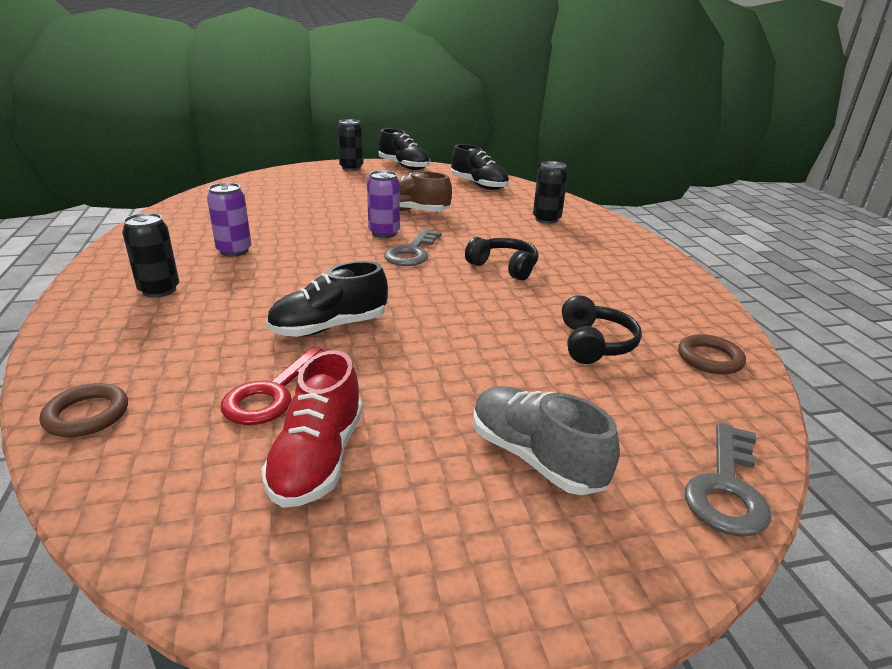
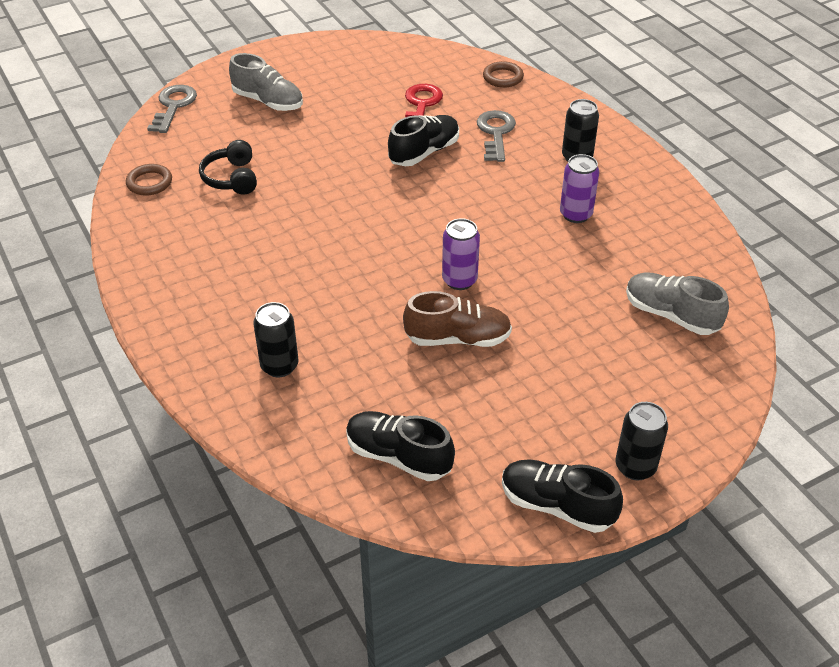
camera: 165 degrees right, 15 degrees up
(249, 199) = (671, 315): none -> grey shoe
(318, 458) = (373, 82): red shoe -> none
(412, 252) = (412, 253): grey key -> grey key (496, 133)
(504, 267) = (314, 252): black headphones -> none

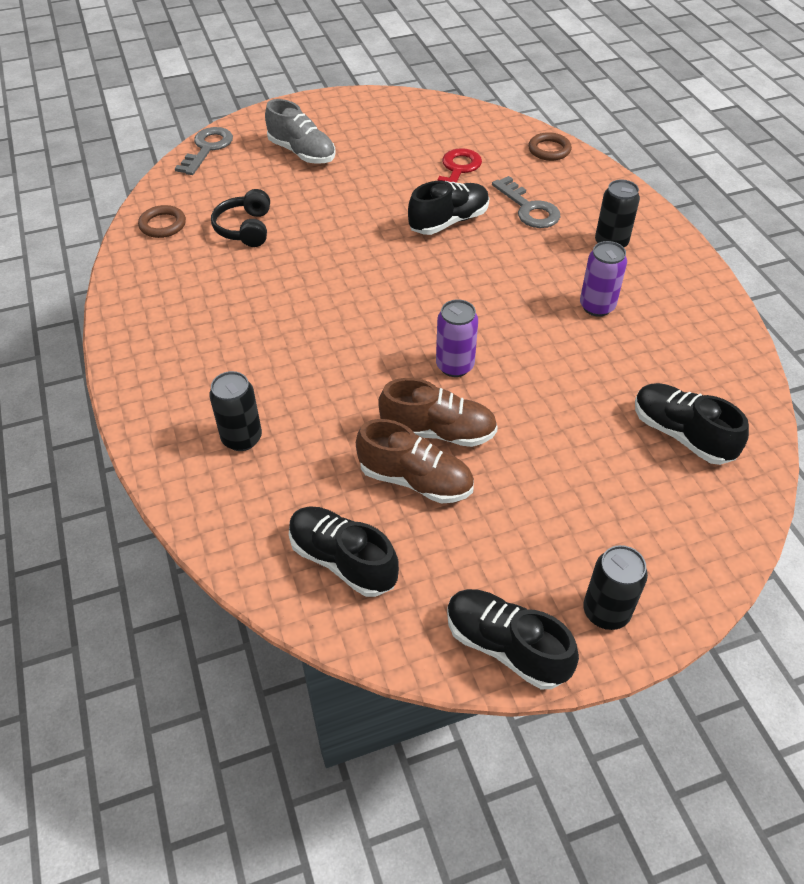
camera: 10 degrees right, 5 degrees up
(447, 382) = (415, 480): none -> brown shoe
(496, 133) = (529, 208): grey key -> grey key turned 135 degrees clockwise
(671, 315) = (681, 434): grey shoe -> black shoe

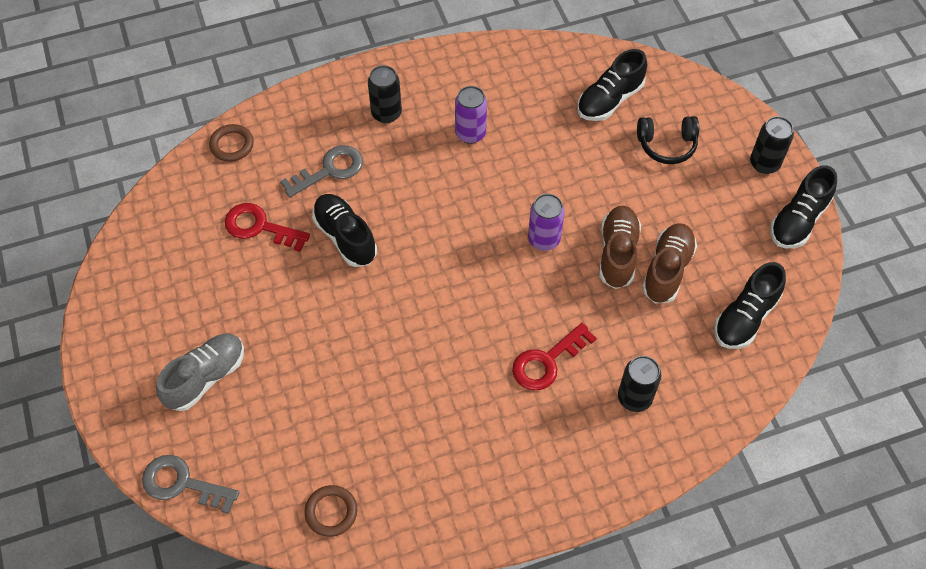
camera: 90 degrees left, 10 degrees up
(245, 228) = (344, 424): black headphones -> black headphones (667, 145)
(296, 365) = (547, 361): none -> red key

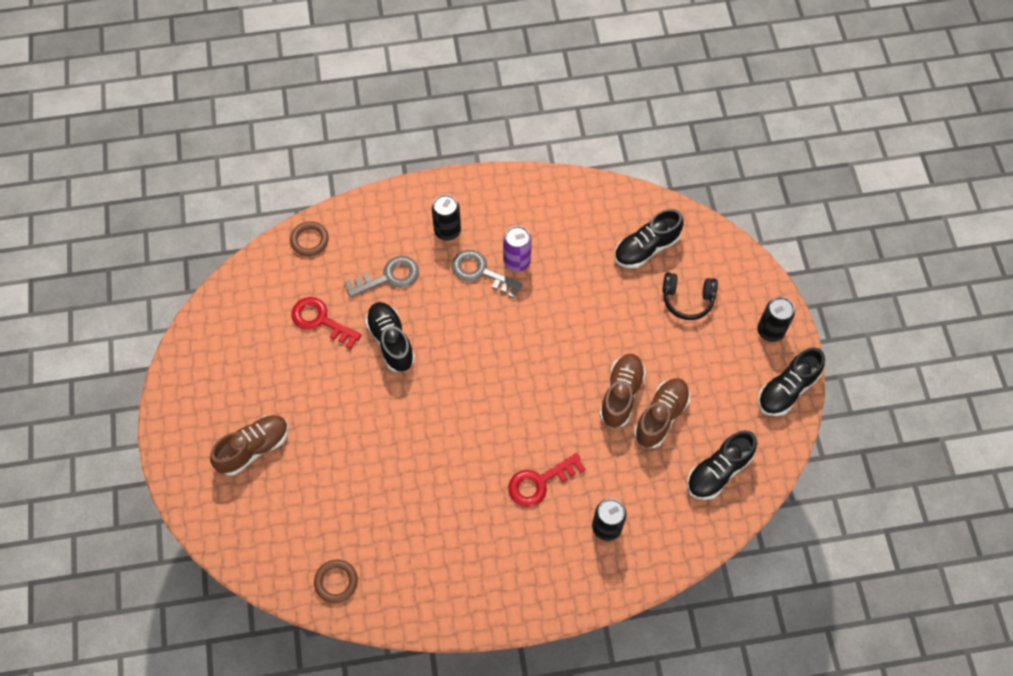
camera: 10 degrees right, 5 degrees up
(182, 483) = (221, 537): grey key -> grey key (480, 272)
(206, 377) = (254, 448): grey shoe -> brown shoe
(544, 239) = (560, 371): purple can -> none

